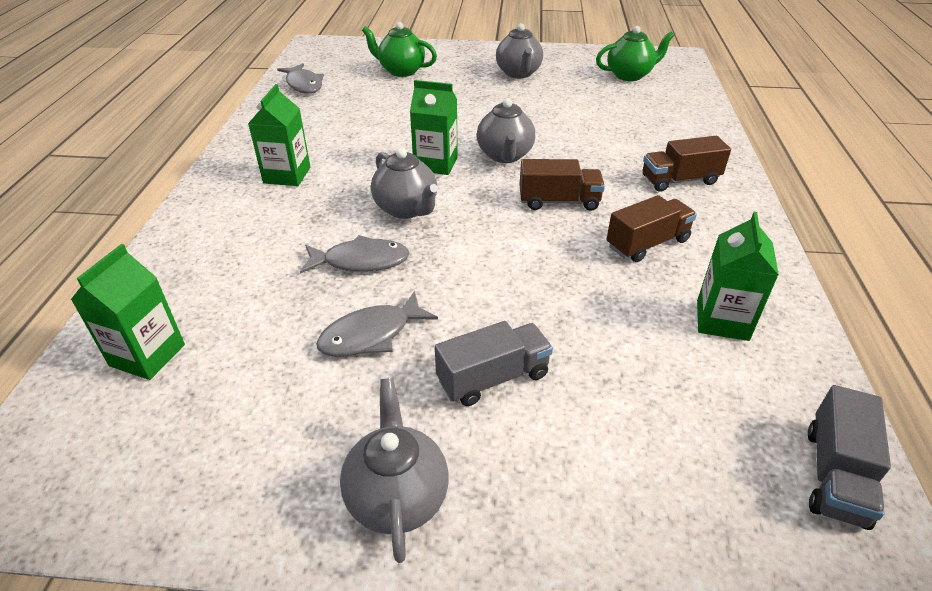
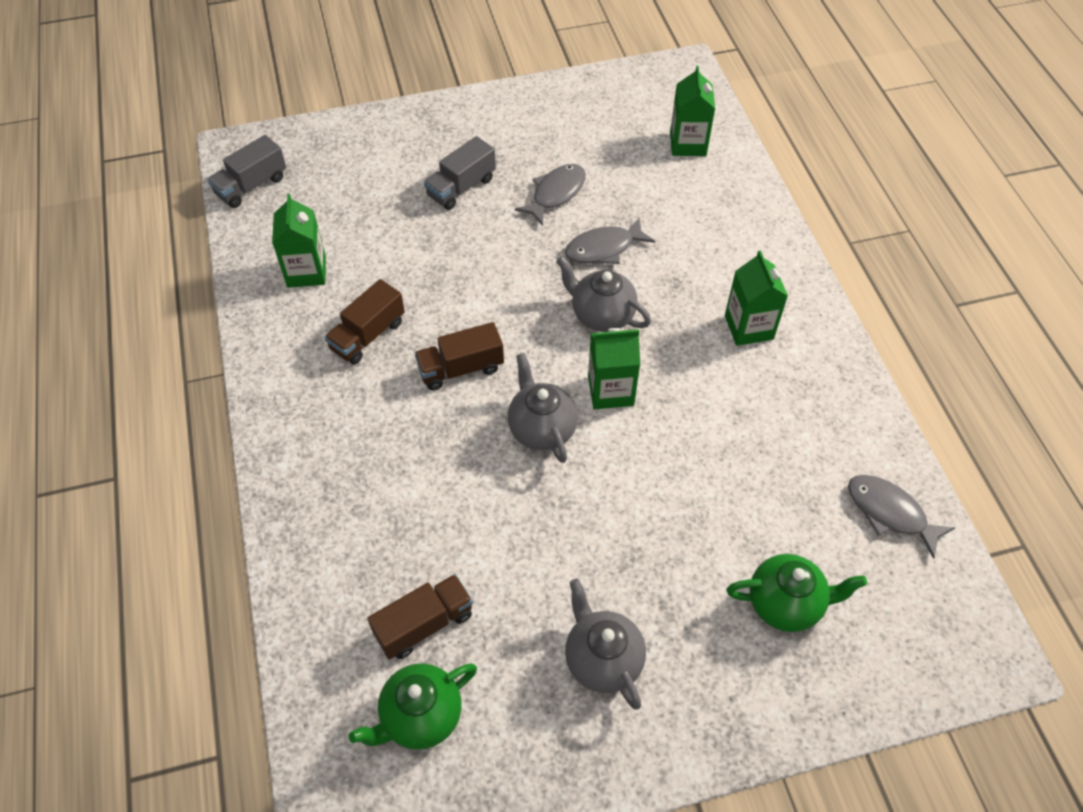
camera: 160 degrees right, 15 degrees up
(397, 497) = (487, 117): grey teapot -> none
(679, 180) = (337, 442): brown truck -> brown truck (424, 624)
(835, 475) = (251, 186): grey truck -> grey truck turned 135 degrees counterclockwise

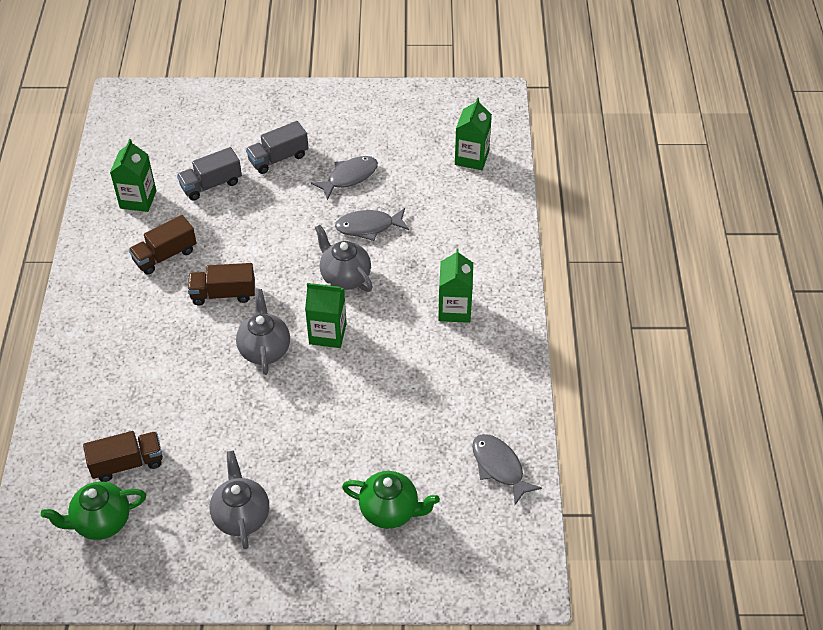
camera: 15 degrees right, 5 degrees down
(251, 186) = (121, 126): grey truck -> grey truck (211, 184)

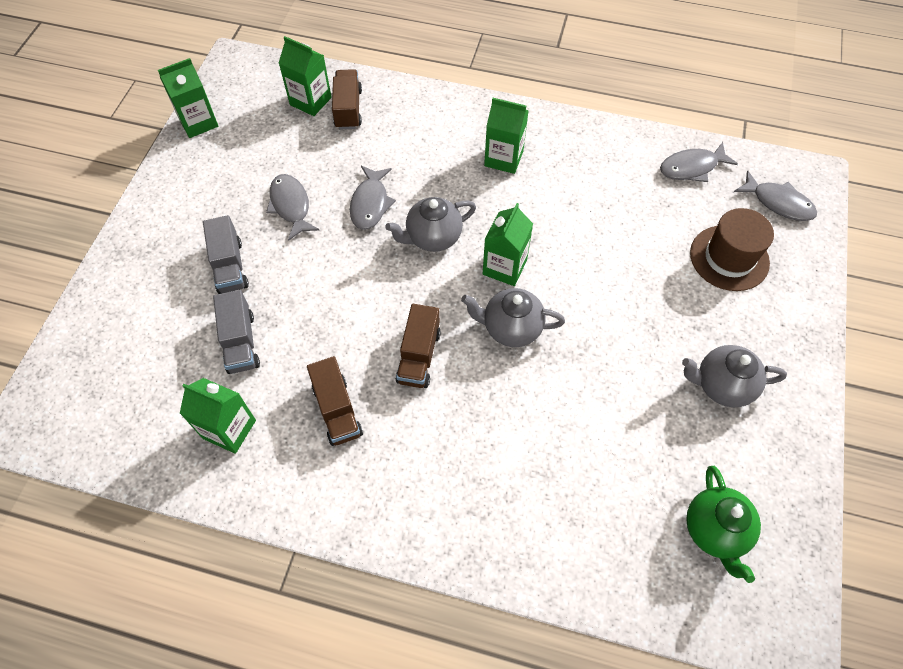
camera: 75 degrees left, 10 degrees up
(127, 463) = (639, 492): brown truck -> brown truck (348, 109)
(390, 511) = (729, 258): green teapot -> brown hat
(419, 96) = (198, 122): none -> green carton
(478, 552) = (778, 203): none -> grey fish

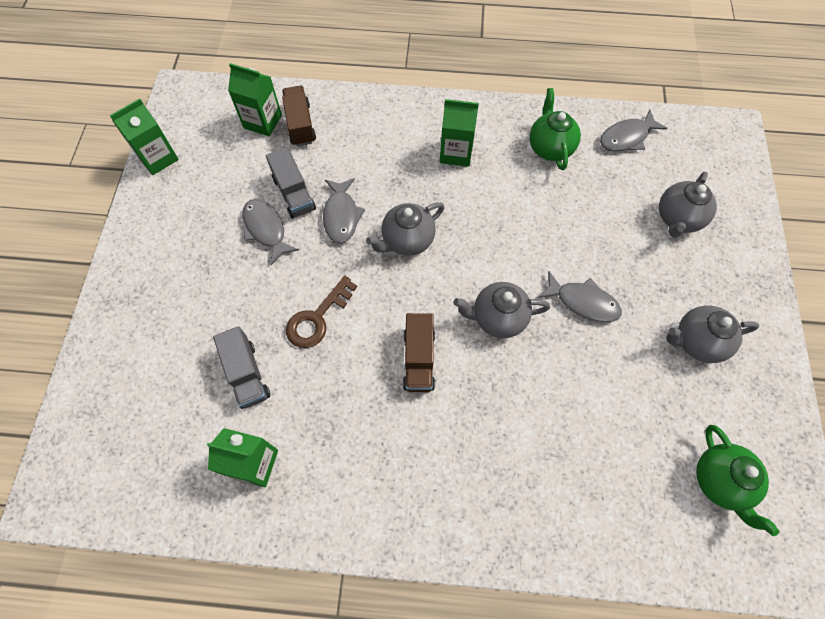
camera: 10 degrees left, 5 degrees up
(230, 266) = (220, 299): grey truck -> grey truck (294, 193)
(324, 299) = (317, 318): none -> brown key
(337, 410) = (353, 426): brown truck -> none
(504, 267) = (479, 259): green carton -> none
(605, 167) = (550, 148): none -> green teapot
(729, 258) = (677, 219): brown hat -> grey teapot
(778, 203) = (709, 160): grey fish -> grey fish (583, 302)

